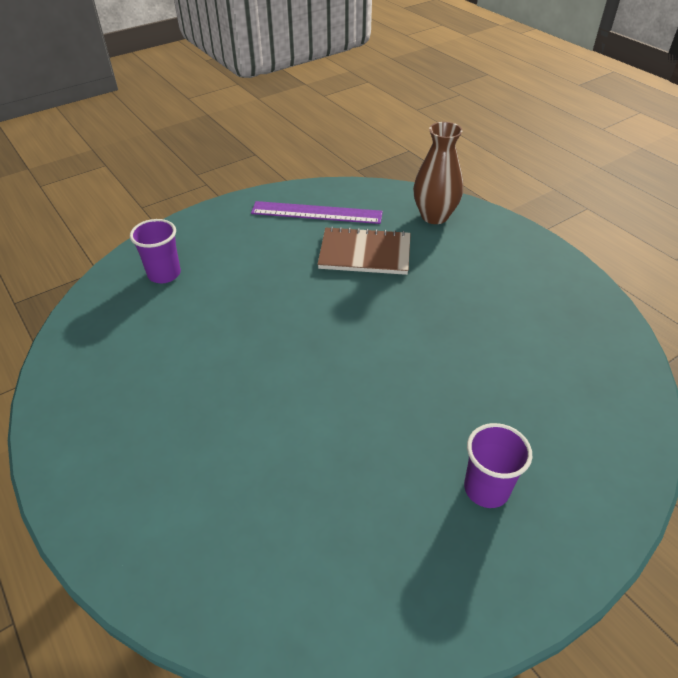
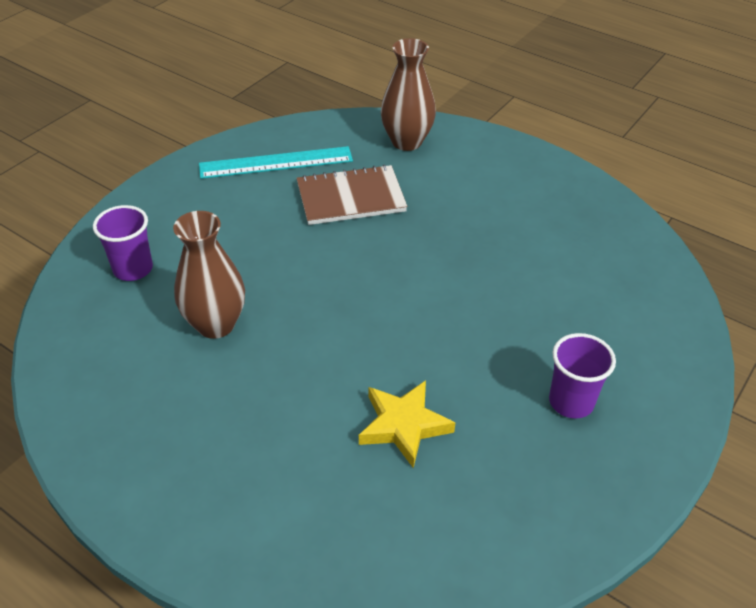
camera: 20 degrees left, 0 degrees up
(204, 334) = (216, 324): none -> brown vase
(316, 212) = (276, 162): purple ruler -> turquoise ruler
(318, 466) = (403, 425): none -> yellow star

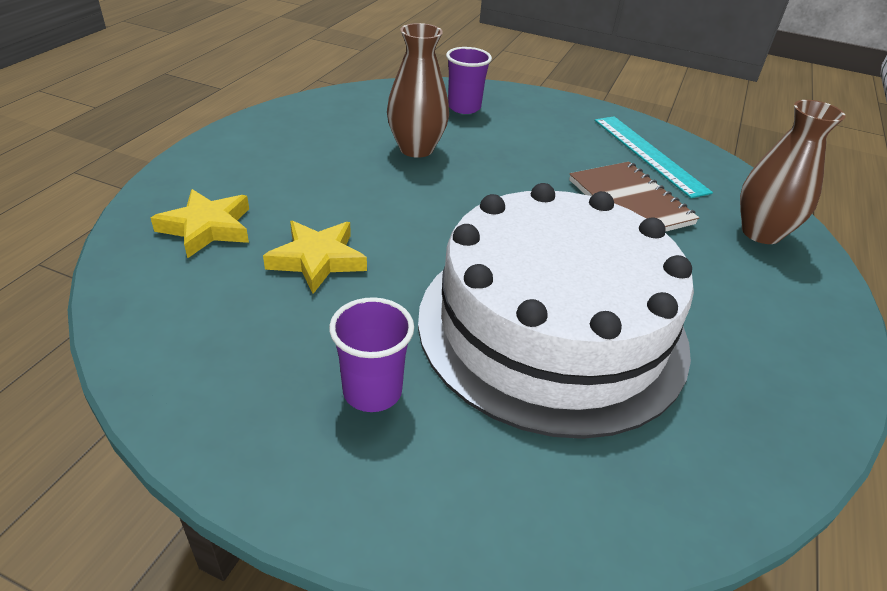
camera: 75 degrees right, 5 degrees down
(333, 520) = (207, 228): none -> yellow star
(506, 286) = (552, 327): none -> white cake

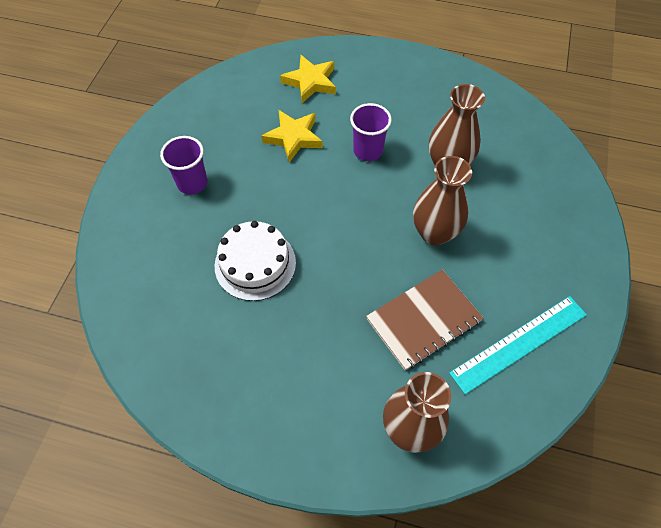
camera: 85 degrees right, 20 degrees up
(464, 107) = (539, 188): purple cup -> purple cup (368, 151)
(513, 175) = (434, 233): none -> brown vase
(552, 327) = (255, 264): white cake -> white cake, size x0.47

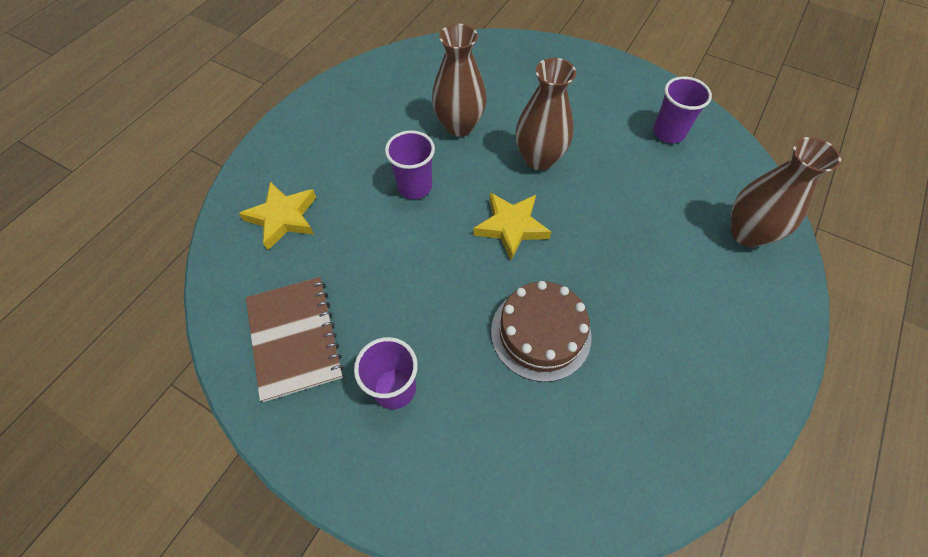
camera: 75 degrees left, 0 degrees up
(255, 264) = (540, 333): white cake -> brown cake
(293, 137) = (365, 254): yellow star -> yellow star (511, 227)
(423, 320) = (636, 193): brown notebook -> brown notebook (295, 338)
(519, 343) = (668, 133): turquoise ruler -> purple cup

